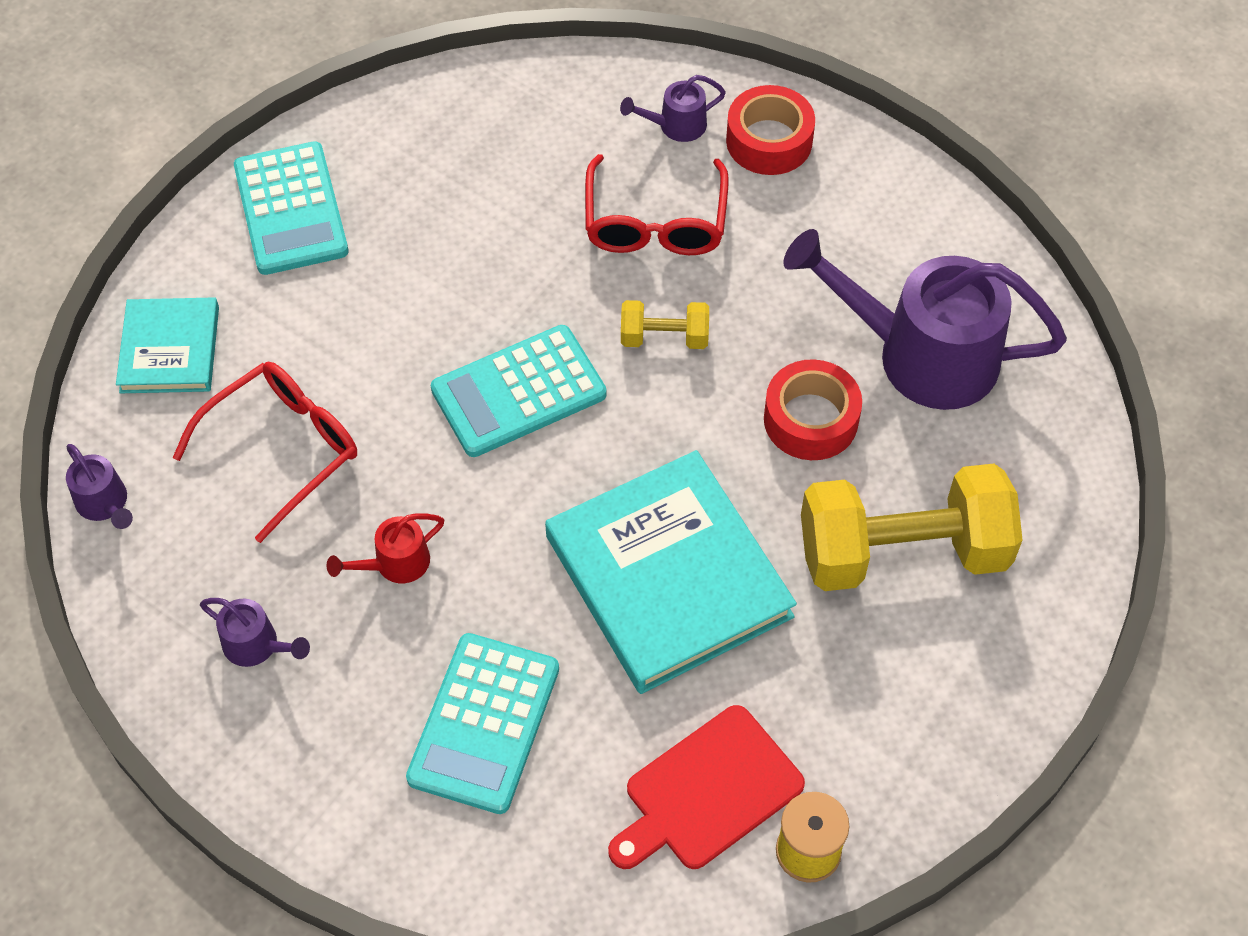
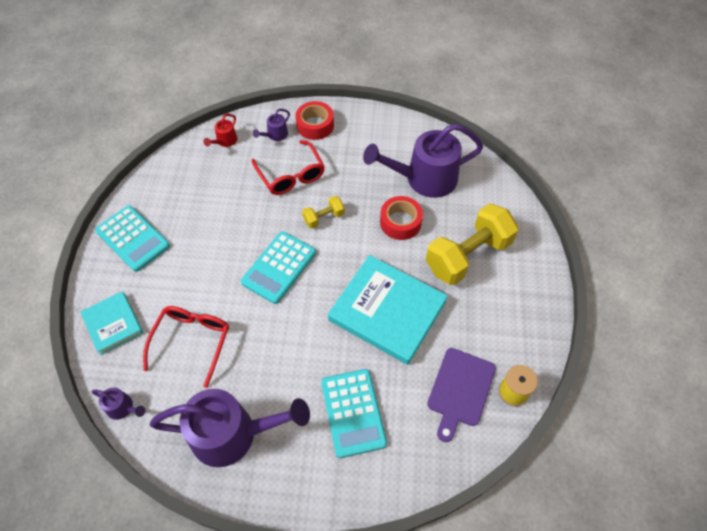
camera: 30 degrees left, 0 degrees up
(257, 646) = (233, 434): purple watering can -> purple watering can, size x2.34
(394, 564) = (272, 365): red watering can -> red watering can (225, 141)
(708, 792) = (460, 390): red cutting board -> purple cutting board

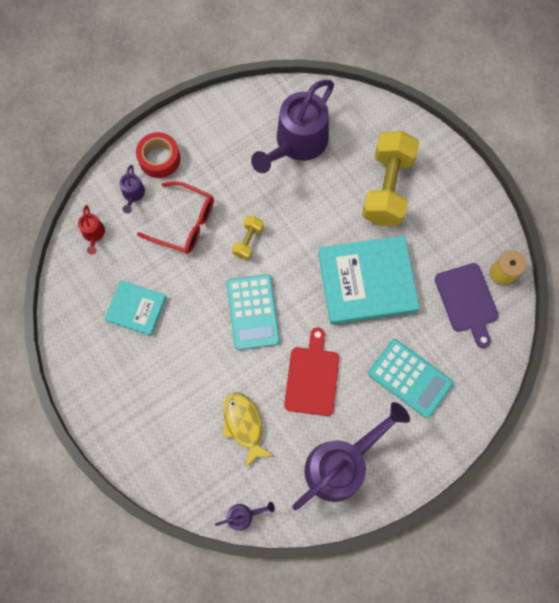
camera: 40 degrees left, 15 degrees up
(113, 324) = (167, 464): turquoise book -> turquoise book (136, 309)
(133, 238) = (107, 384): turquoise calculator -> none
(192, 341) = (244, 425): red glasses -> yellow fish
(276, 348) = (312, 377): none -> red cutting board
(400, 222) = (312, 198): red tape -> none

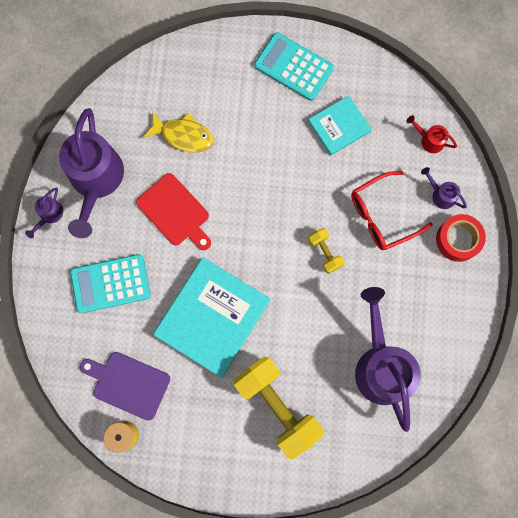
camera: 130 degrees right, 5 degrees up
(243, 515) = (122, 87): purple watering can -> purple watering can (49, 215)
(253, 312) = (263, 209): turquoise calculator -> turquoise calculator (293, 67)

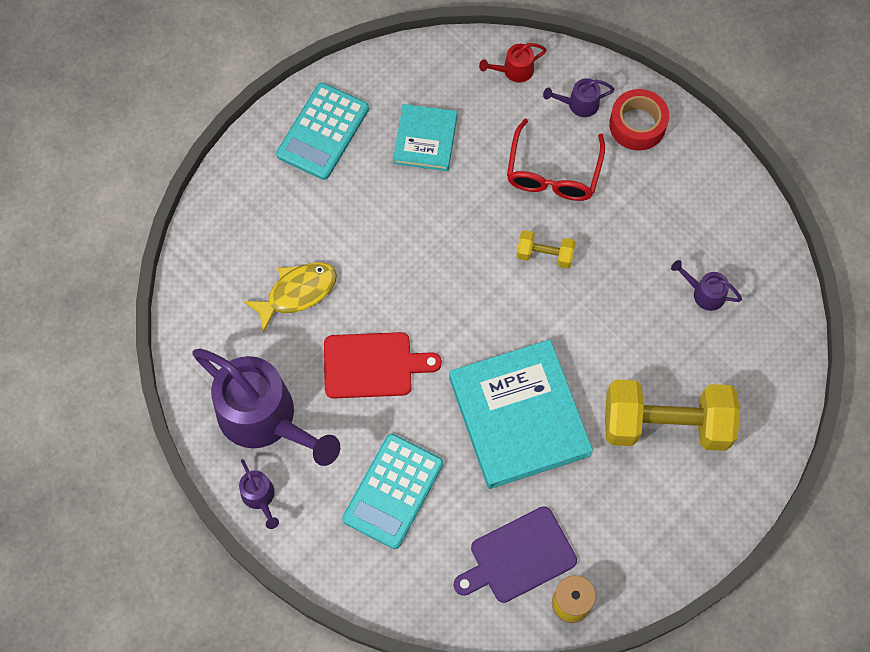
camera: 50 degrees left, 10 degrees down
(293, 67) = (323, 132): turquoise calculator -> turquoise calculator turned 45 degrees counterclockwise
(380, 365) = (704, 293): purple watering can -> purple watering can, size x0.43

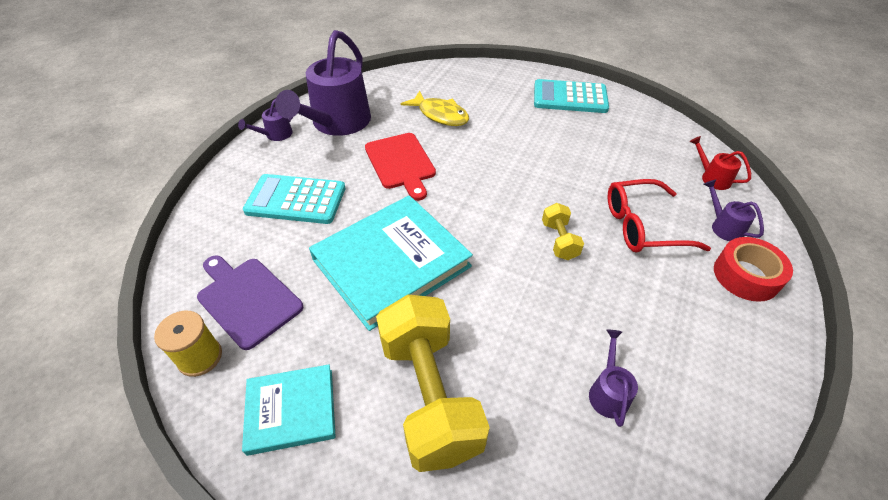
camera: 70 degrees right, 20 degrees down
(425, 139) = (606, 145): turquoise book -> turquoise book (291, 410)

